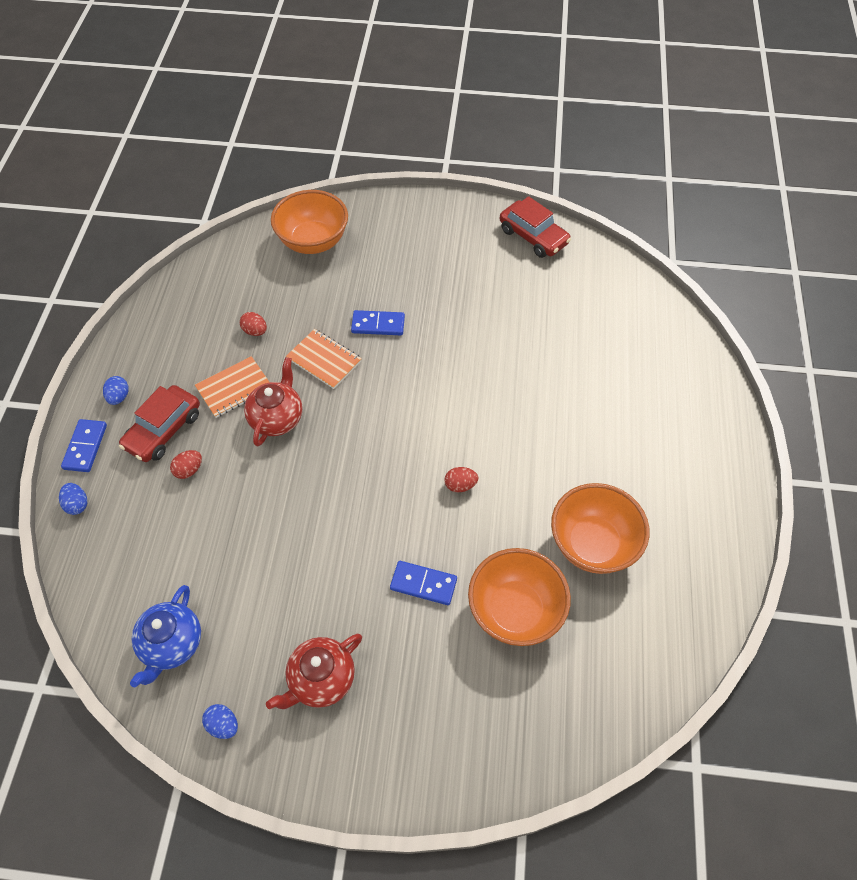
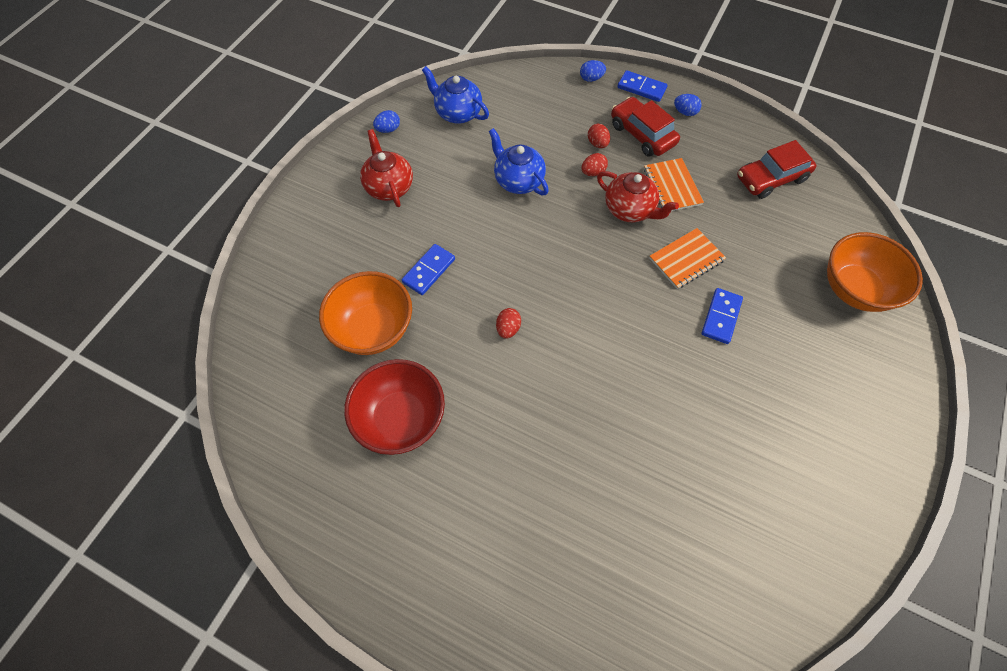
camera: 110 degrees right, 5 degrees up
(255, 331) = (736, 214): red egg -> red egg (593, 172)
(268, 535) = (518, 180): none -> blue teapot
(533, 236) = (834, 537): red car -> red car (771, 178)
(592, 544) = (401, 418): orange bowl -> red bowl

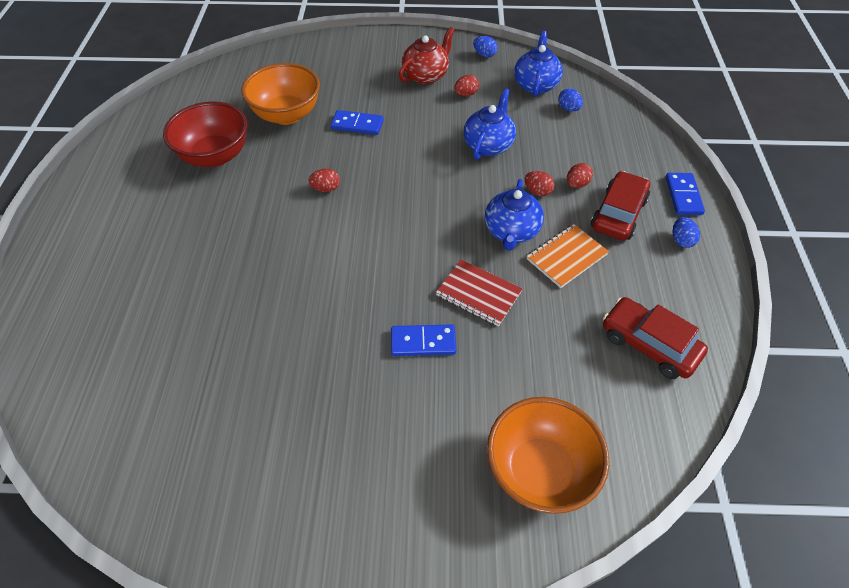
camera: 65 degrees right, 10 degrees down
(438, 168) = (466, 94): none -> red egg
(591, 79) = (659, 155): blue egg -> blue egg (568, 109)
(629, 210) = (511, 232): red teapot -> blue teapot
(686, 259) = (478, 294): orange notebook -> red notebook

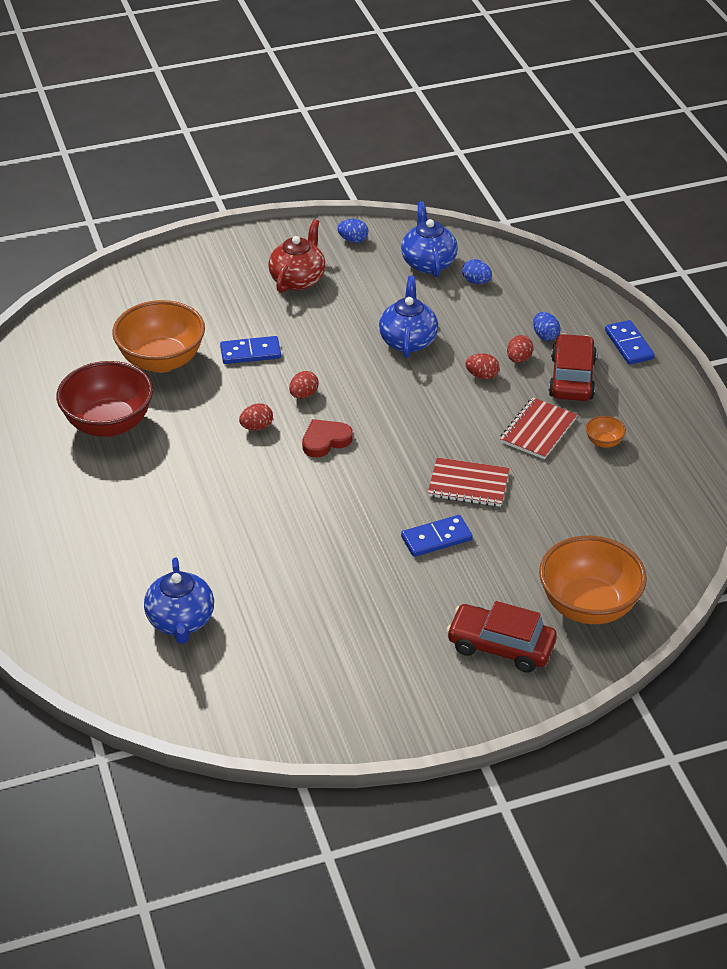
camera: 20 degrees left, 10 degrees down
(375, 216) = (325, 440): none -> red heart
(466, 94) = (355, 291): red egg -> red egg (303, 395)
(511, 232) = (473, 421): blue teapot -> blue teapot (181, 621)
(566, 257) = (538, 430): orange notebook -> red notebook
(625, 286) = (604, 442): none -> orange bowl
(649, 344) = (644, 485): red car -> red car (500, 646)
(681, 240) = (641, 388): blue egg -> blue egg (545, 336)

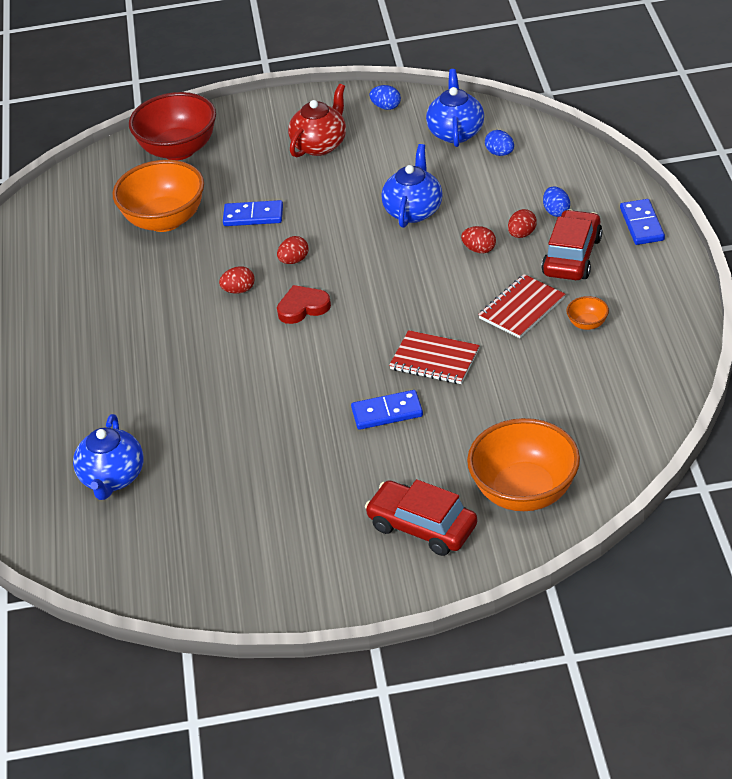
camera: 15 degrees right, 0 degrees up
(109, 424) = (97, 280): red bowl -> red bowl (178, 150)

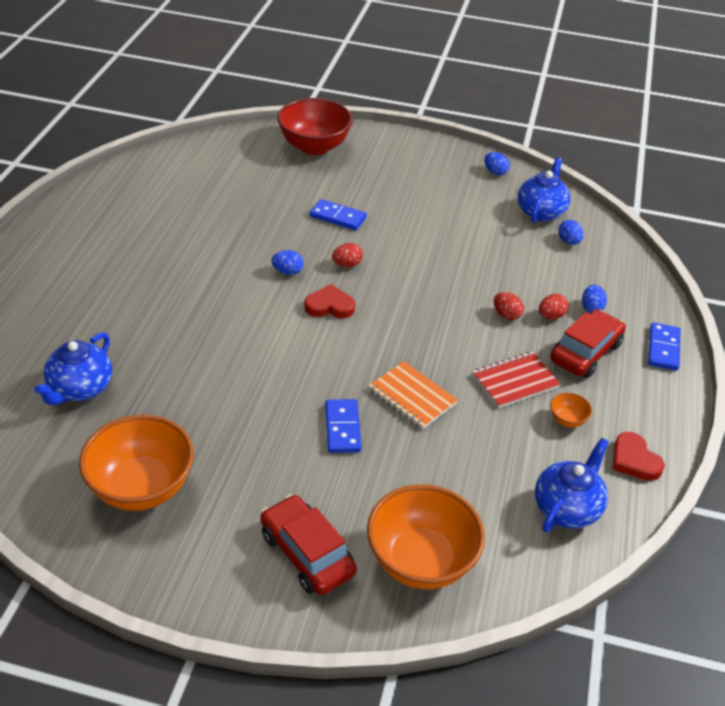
camera: 15 degrees right, 0 degrees up
(165, 220) = (268, 195): orange bowl -> orange bowl (142, 487)
(239, 290) = (288, 271): red egg -> blue egg
(320, 145) = (425, 182): red teapot -> none
(387, 412) = (342, 428): blue domino -> blue domino turned 75 degrees clockwise
(413, 211) = (469, 261): blue teapot -> blue teapot (567, 508)
(434, 360) = (412, 397): red notebook -> orange notebook
(664, 335) = (634, 460): none -> red heart

